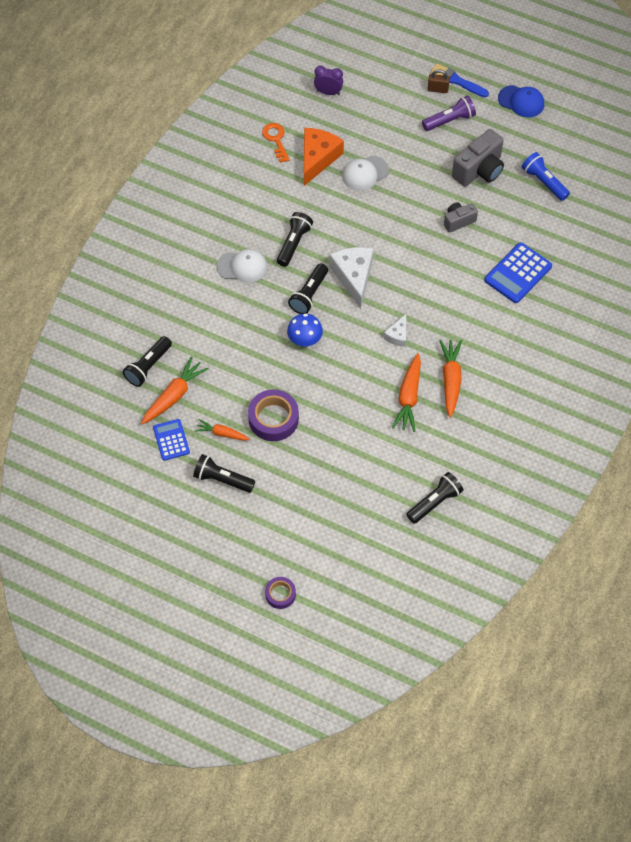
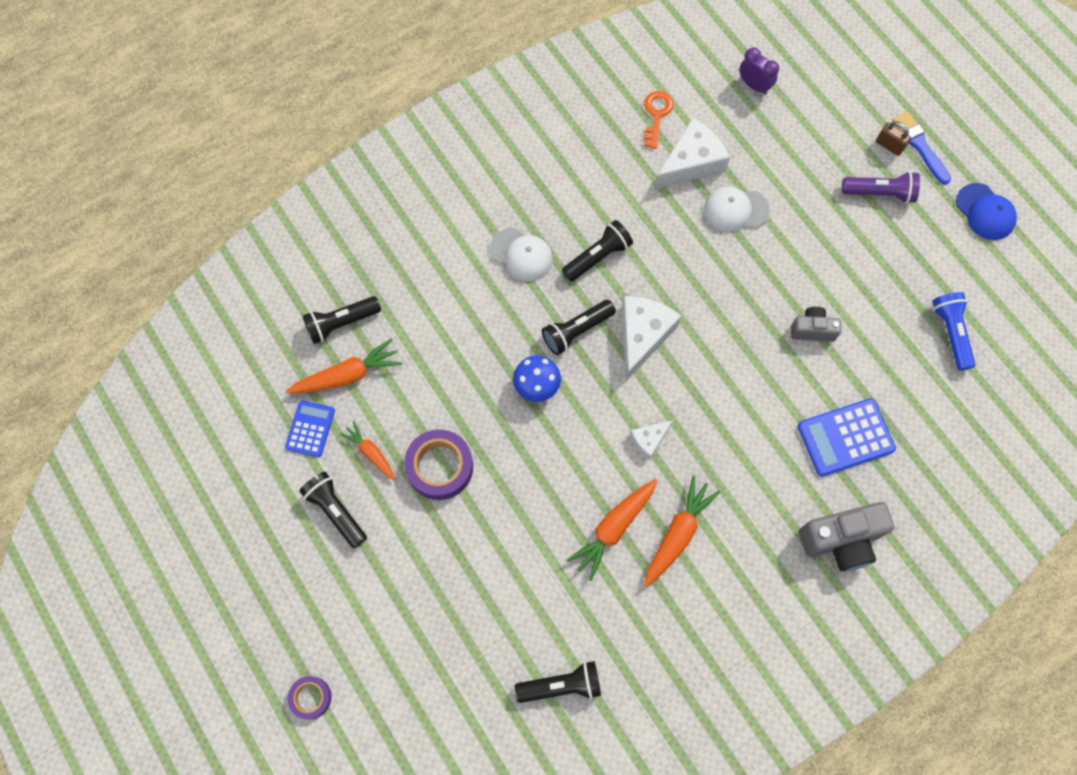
camera: 30 degrees right, 10 degrees up
(317, 158) = (691, 163): orange cheese -> white cheese
(479, 170) = (878, 276): grey camera -> grey camera (841, 540)

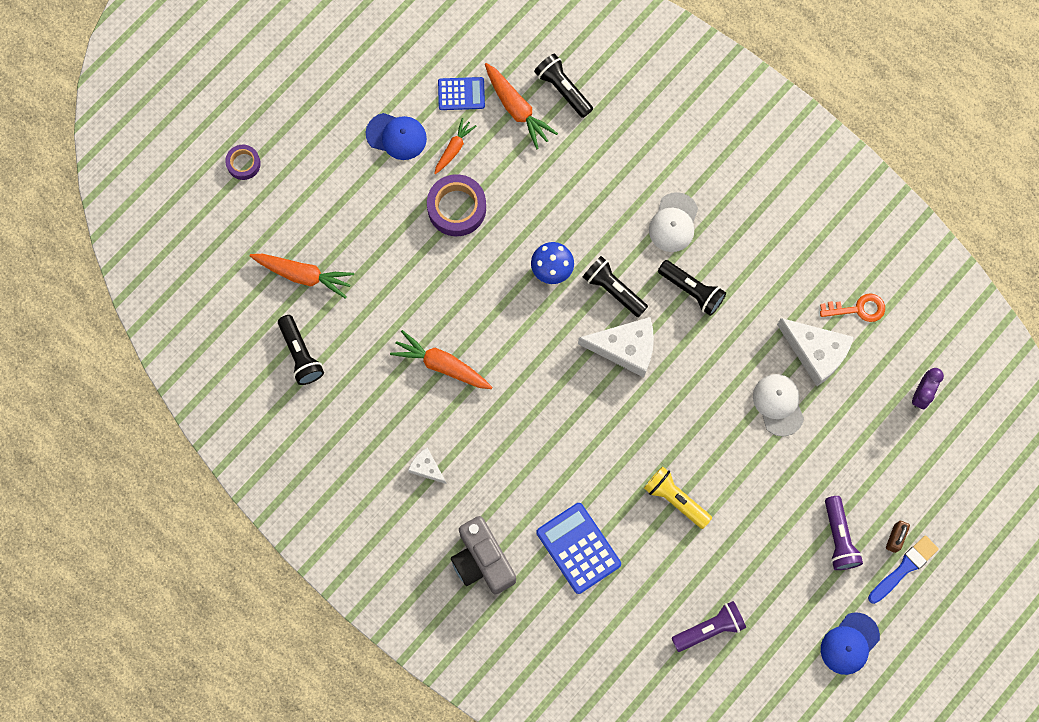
camera: 75 degrees right, 5 degrees up
(336, 511) = (396, 136): black flashlight -> blue cap
(649, 440) = (528, 376): white cheese -> white cheese (426, 468)
(678, 534) = (451, 420): orange carrot -> orange carrot (303, 275)
(812, 330) = (675, 499): grey camera -> yellow flashlight
(950, 333) = (709, 628): blue flashlight -> purple flashlight

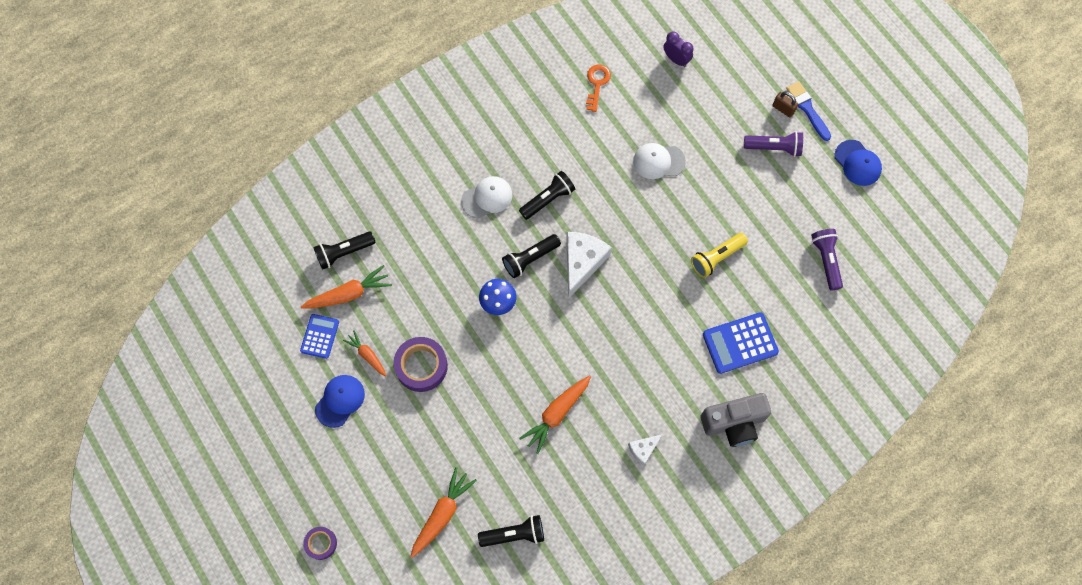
camera: 75 degrees left, 5 degrees down
(673, 223) = (487, 198): white cap -> white cap turned 60 degrees counterclockwise
(816, 352) = (624, 123): white cheese -> none

